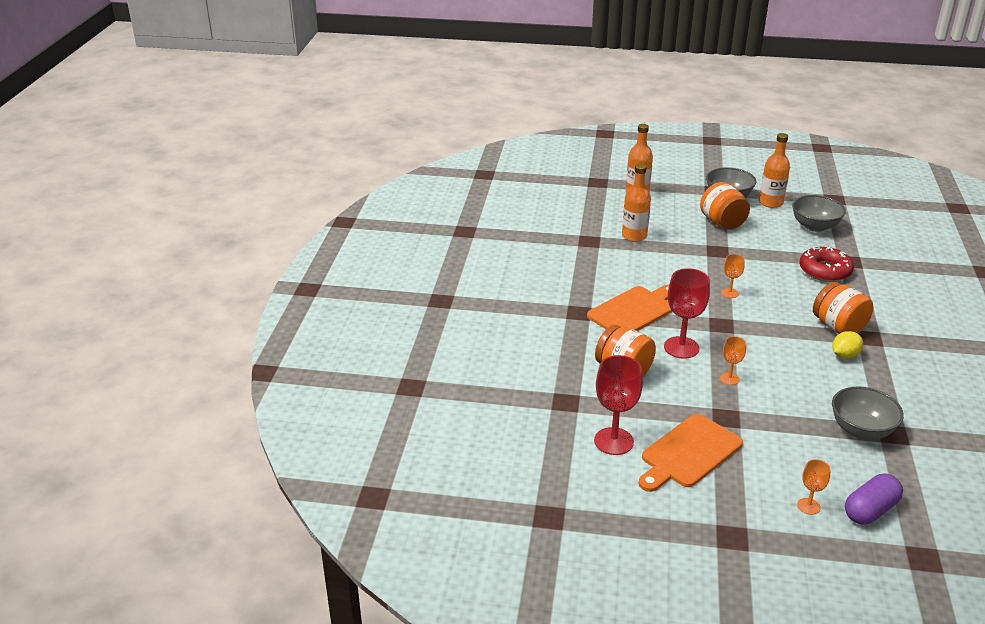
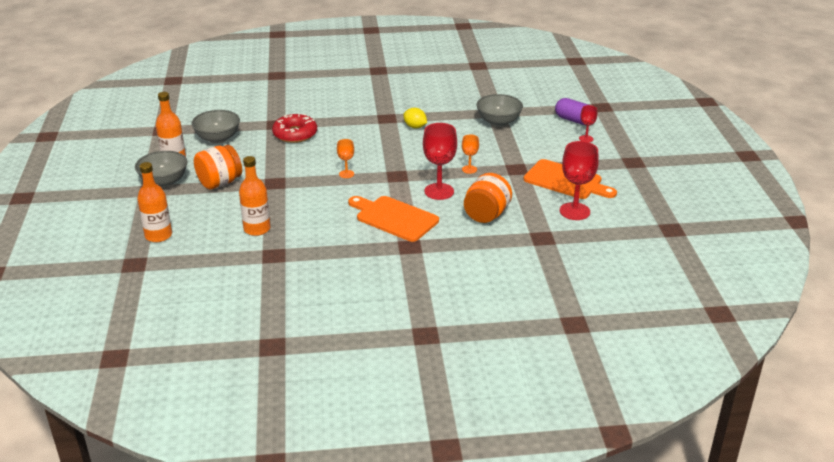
camera: 105 degrees left, 0 degrees up
(808, 506) = (586, 139): orange goblet -> red goblet
(838, 327) = (378, 129): orange jar -> none

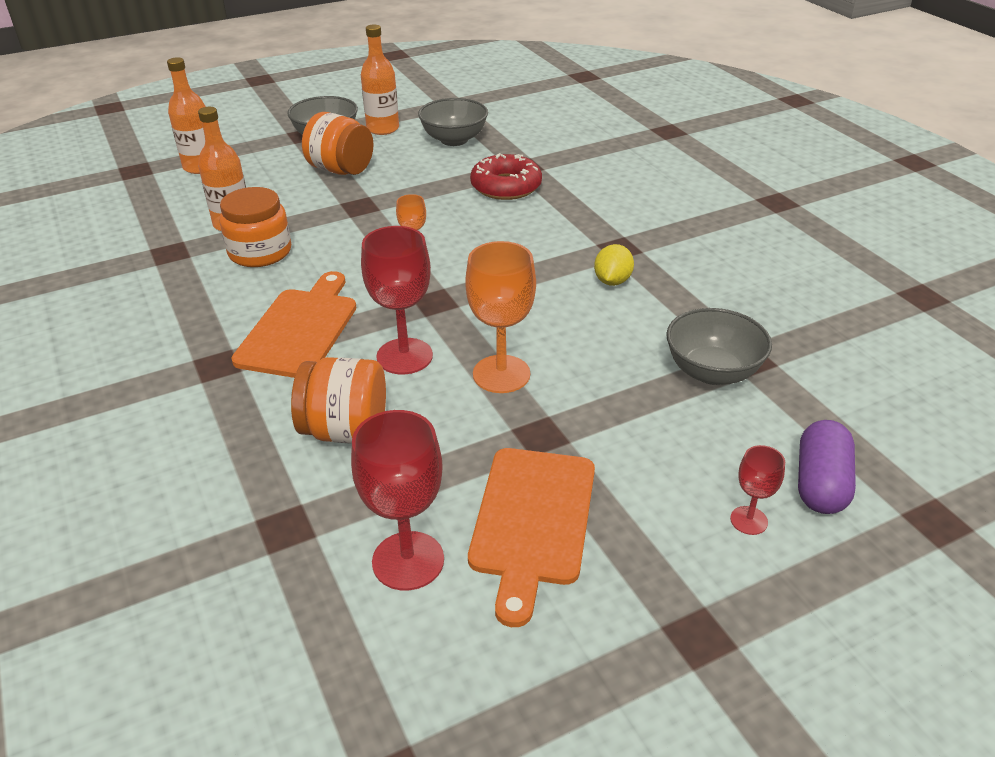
camera: 70 degrees right, 5 degrees up
(301, 222) = (260, 252): none -> orange jar
(469, 169) = (501, 374): orange goblet -> orange goblet, size x1.89

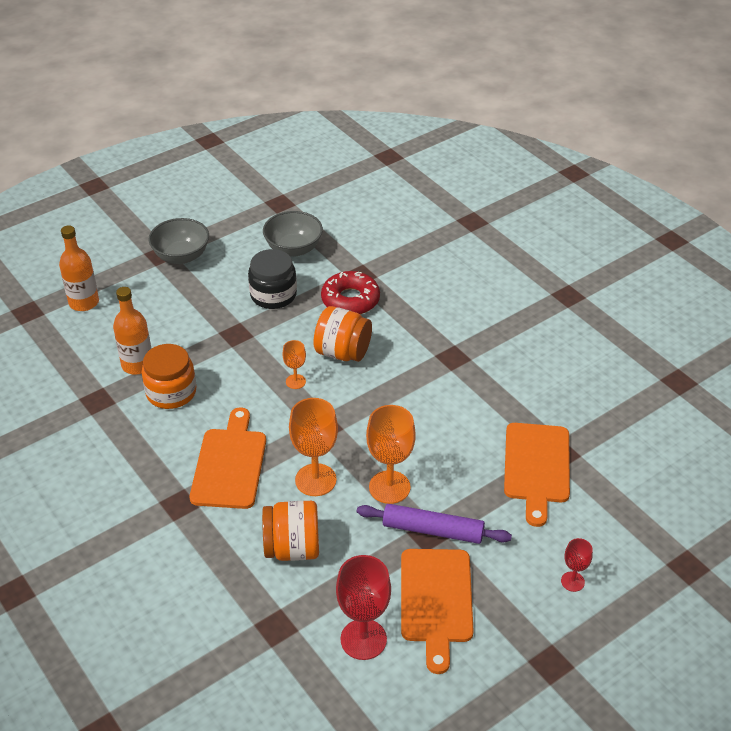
camera: 10 degrees left, 5 degrees up
(341, 170) = (207, 294): orange jar -> orange jar (343, 352)
(383, 129) = (228, 241): orange bottle -> none
(404, 356) = (315, 480): red goblet -> orange goblet
(416, 176) = (273, 295): none -> black jar
(548, 430) = (432, 530): none -> purple rolling pin
(612, 281) = (453, 391): yellow lemon -> none
(712, 371) = (536, 467): grey bowl -> orange cutting board
(820, 483) = (615, 548): purple capsule -> none

